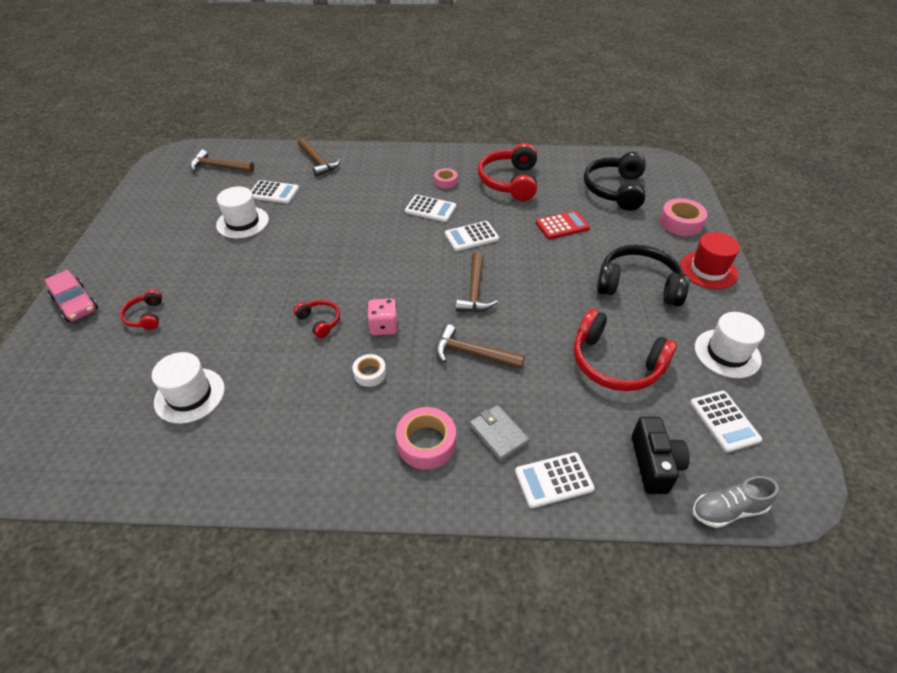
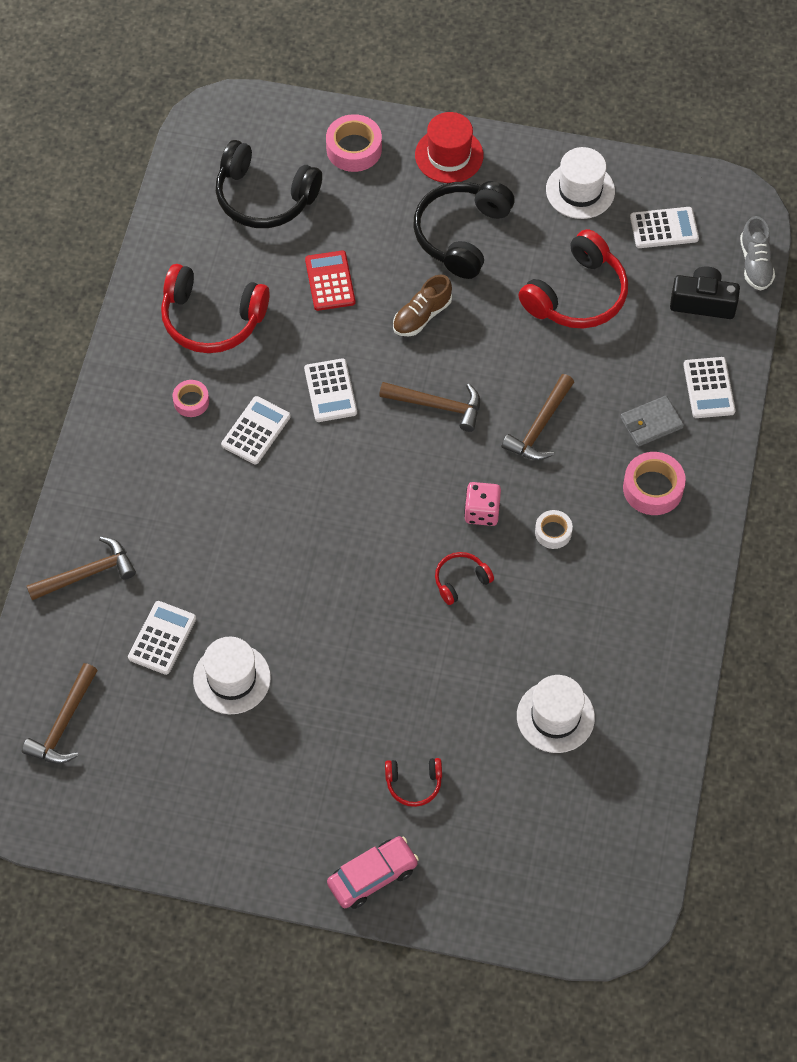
camera: 80 degrees left, 15 degrees up
(552, 273) = (422, 316): none -> brown shoe

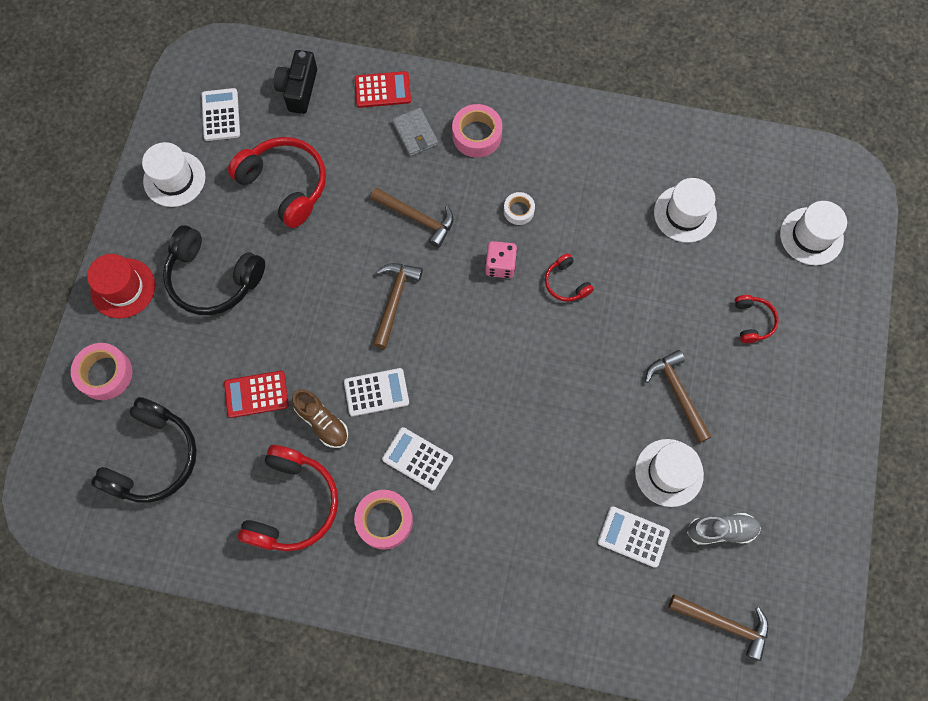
camera: 90 degrees left, 10 degrees up
(87, 574) = (570, 612): brown hammer -> brown hammer (678, 393)
(191, 401) = (384, 520): pink tape -> pink tape, size x1.65
(372, 876) = (835, 353): pink car -> none
(422, 316) = (299, 313): brown shoe -> brown shoe (322, 422)
(529, 864) = (811, 236): none -> white hat
(709, 388) = (382, 90): white calculator -> red calculator
(755, 264) = (263, 49): grey shoe -> grey shoe (721, 530)

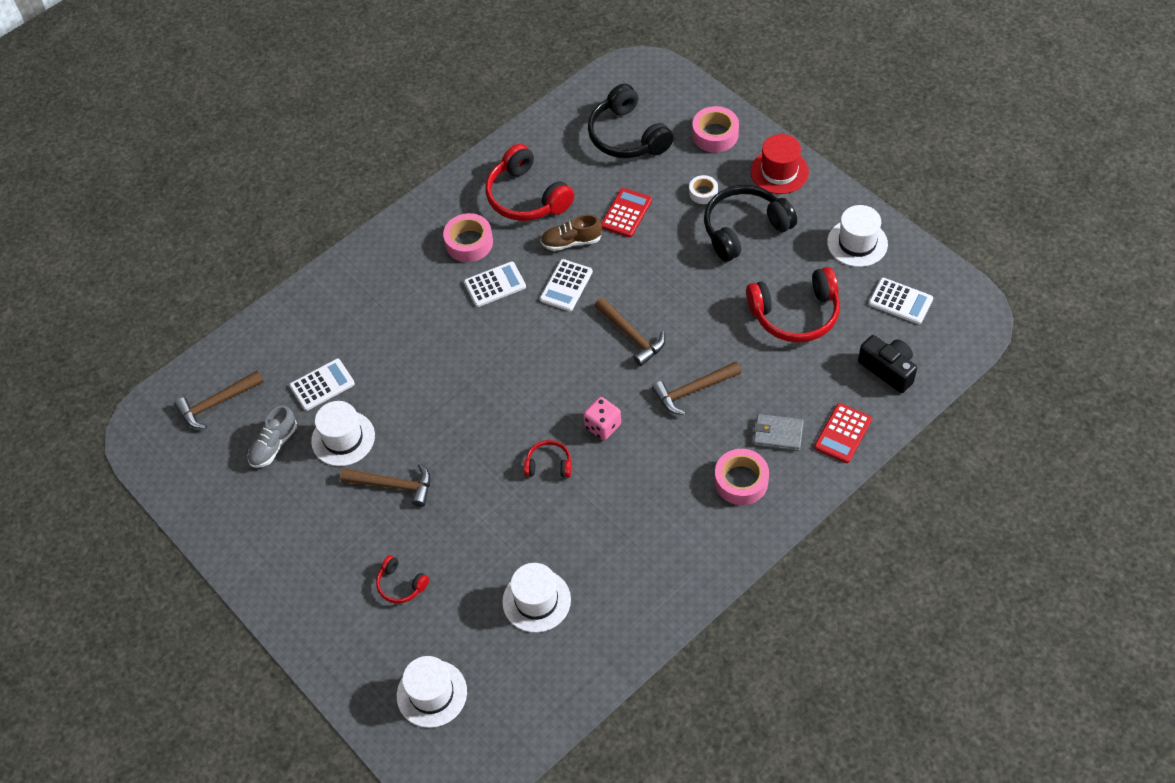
camera: 130 degrees right, 15 degrees down
(518, 211) = (642, 469): white tape -> white tape (703, 193)

